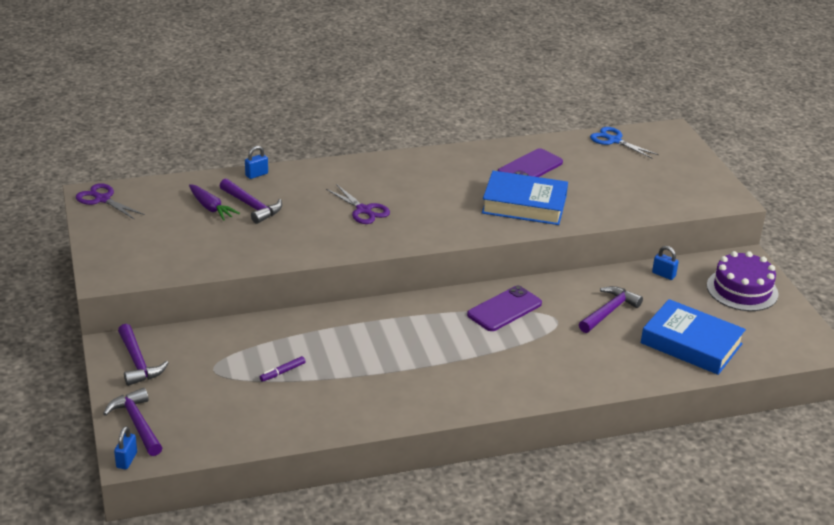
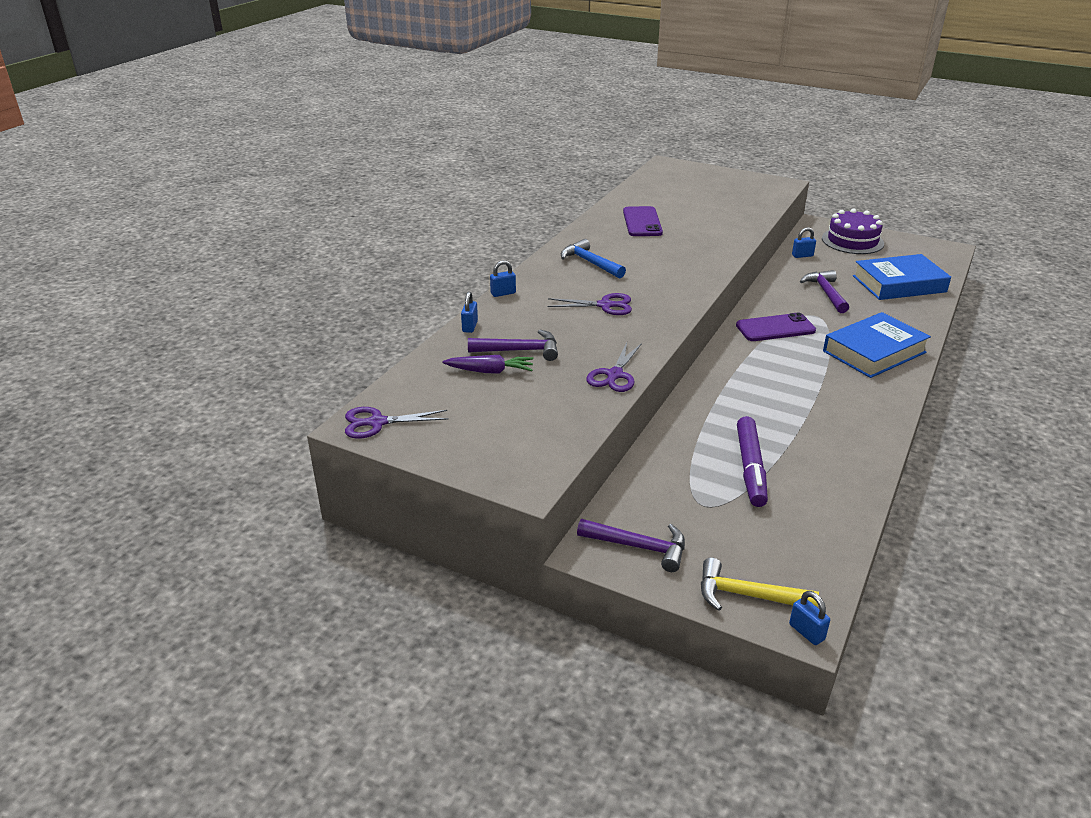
camera: 45 degrees left, 0 degrees up
(137, 423) = (747, 595): purple hammer -> yellow hammer
(270, 254) = (614, 375): none -> purple scissors
(282, 372) = (750, 468): purple marker -> purple marker, size x2.17
(320, 165) = (503, 293): none -> blue padlock
(421, 176) = (590, 263): none -> blue hammer
(504, 309) = (775, 328): purple phone -> purple phone turned 75 degrees clockwise
(524, 204) = (691, 245): blue book -> blue book (874, 352)
(614, 140) = (650, 183): blue scissors -> none

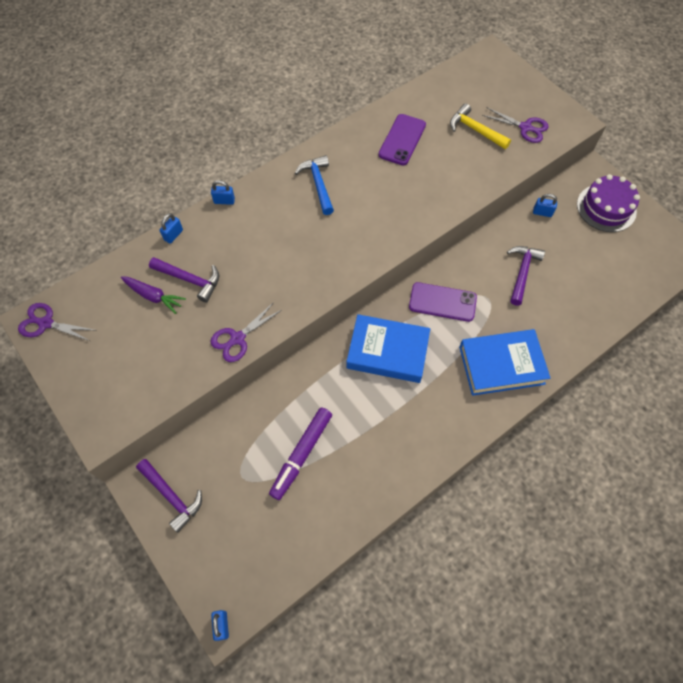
camera: 25 degrees right, 30 degrees up
(605, 305) = (291, 247): purple scissors -> purple scissors (525, 128)
(747, 595) = (208, 574): yellow hammer -> yellow hammer (475, 130)
(899, 284) = (598, 285): blue book -> blue book (387, 351)

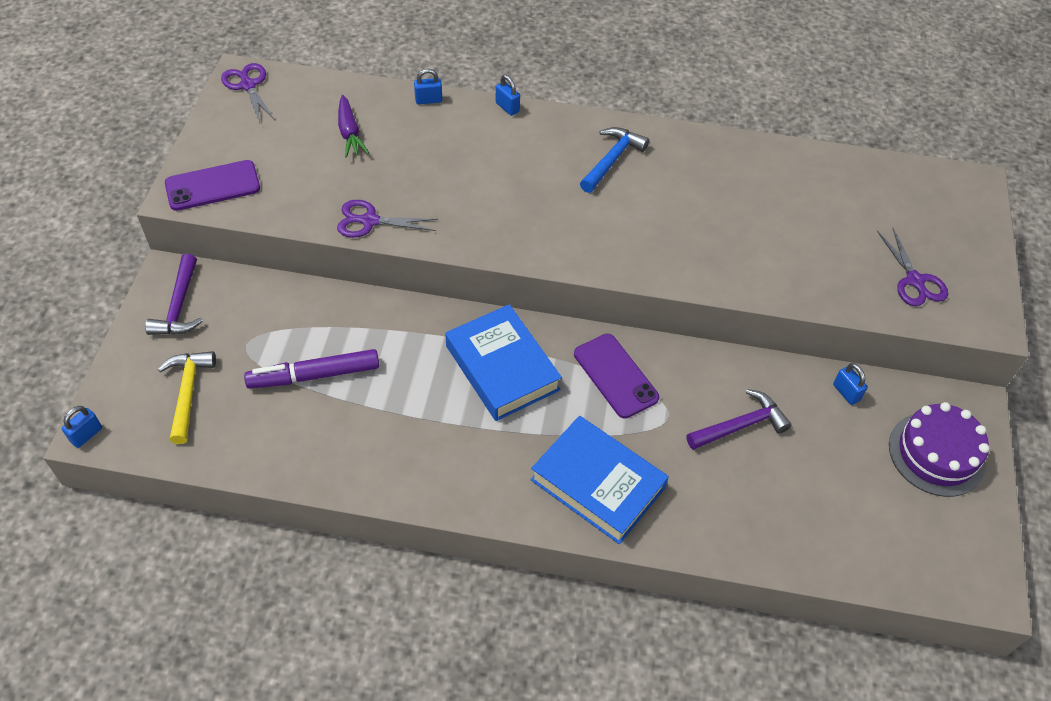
camera: 45 degrees right, 10 degrees down
(190, 280) = (394, 145): purple hammer -> none
(402, 140) = (752, 187): purple phone -> purple phone (213, 186)
(475, 130) = (849, 238): yellow hammer -> yellow hammer (188, 392)

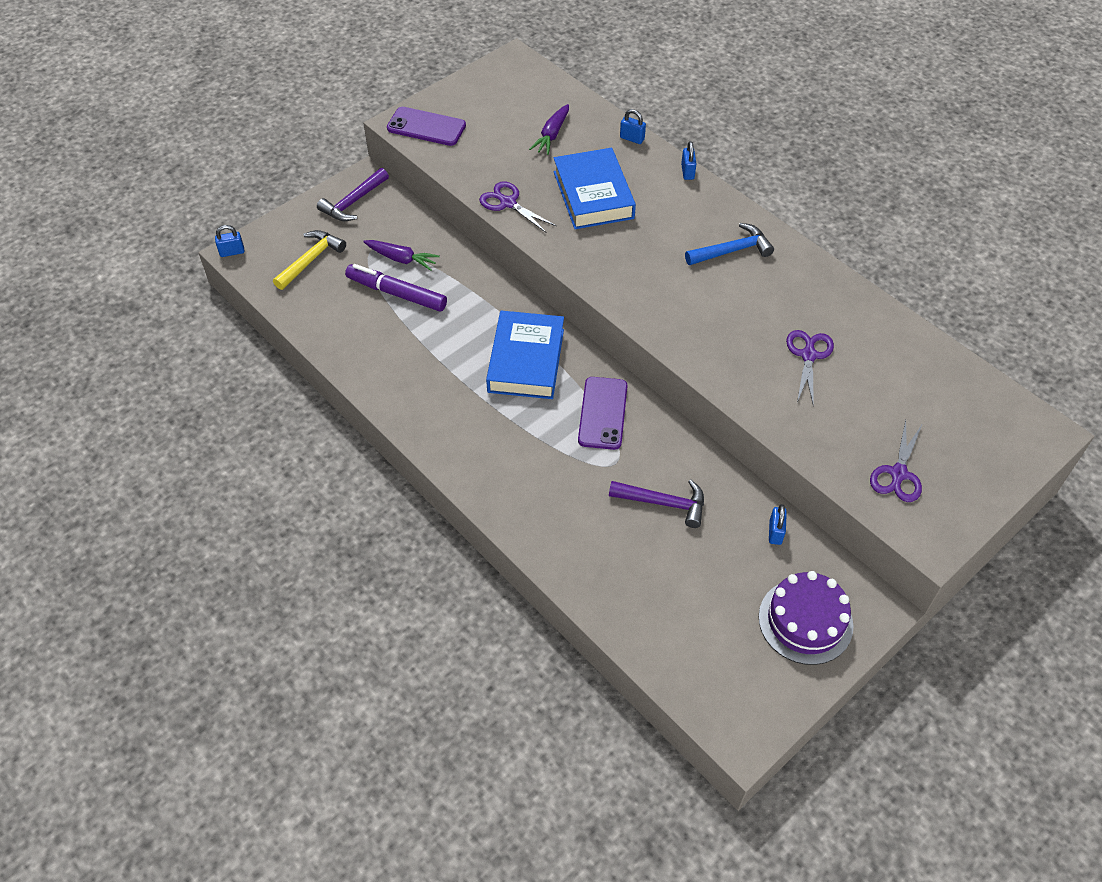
camera: 40 degrees right, 0 degrees up
(248, 85) = (512, 68): purple scissors -> purple scissors (808, 355)
(286, 337) = (401, 259): none -> purple carrot
(597, 484) = (518, 476): blue book -> blue book (593, 195)

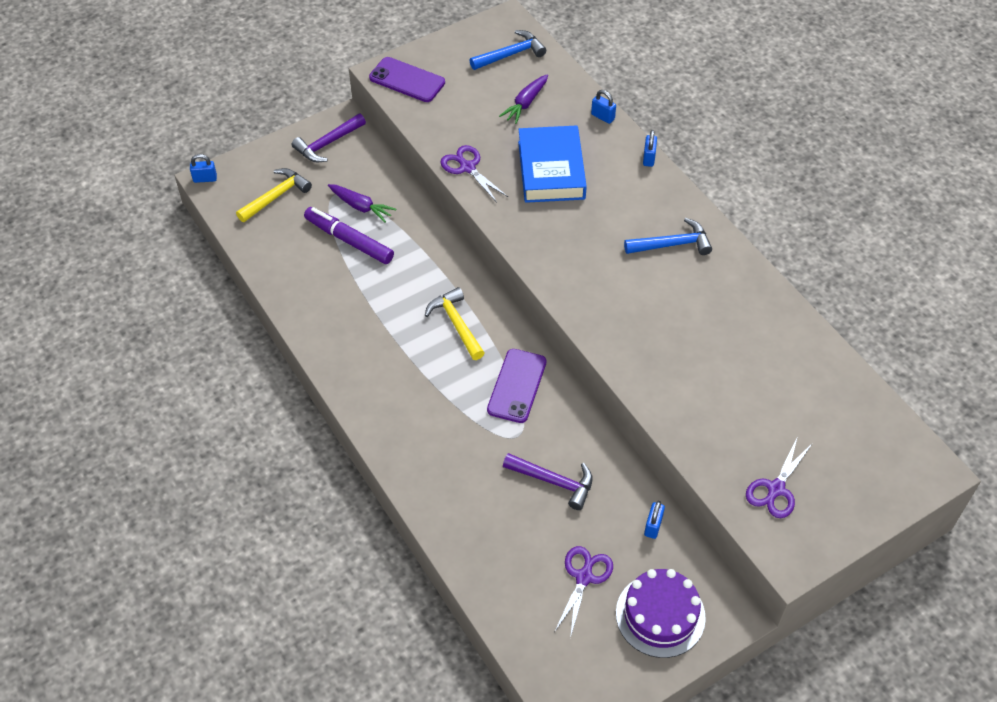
camera: 10 degrees right, 0 degrees up
(525, 91) = (511, 54): none -> blue hammer
(526, 360) = (456, 324): blue book -> yellow hammer
(808, 355) = (720, 359): purple scissors -> purple scissors (584, 577)

